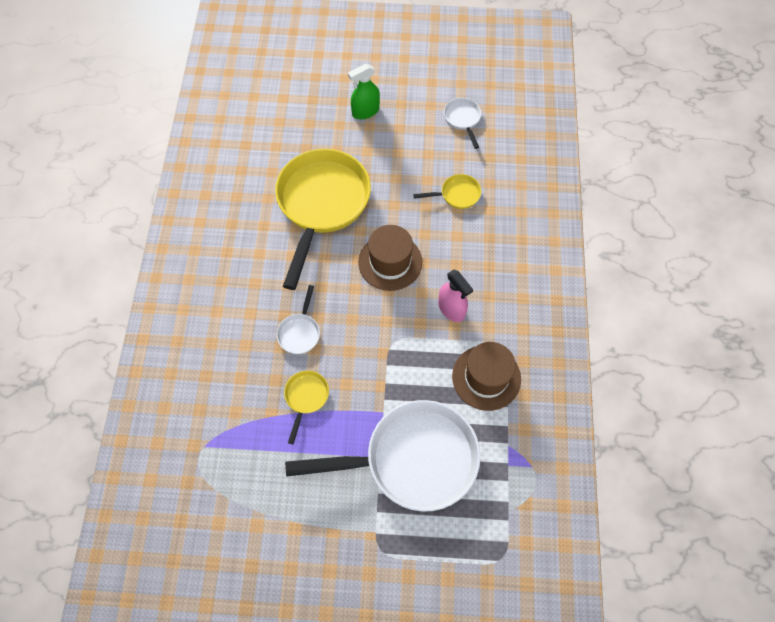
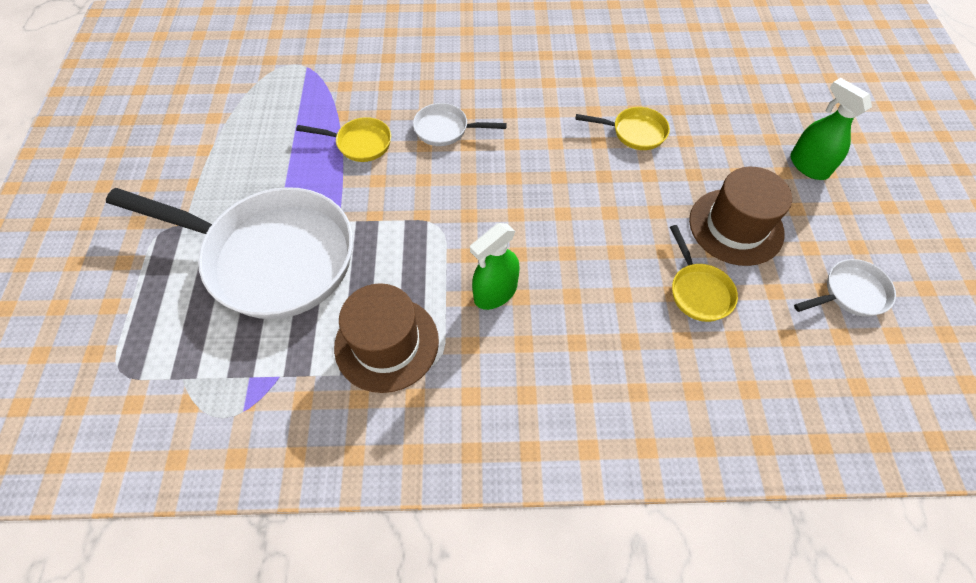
camera: 85 degrees right, 5 degrees down
(321, 204) = (634, 132): yellow pan -> yellow pan, size x0.42
(390, 262) = (560, 213): brown hat -> brown hat (736, 226)
(412, 459) = (271, 257): white pan -> white pan turned 60 degrees counterclockwise
(451, 309) = (495, 292): pink spray bottle -> green spray bottle

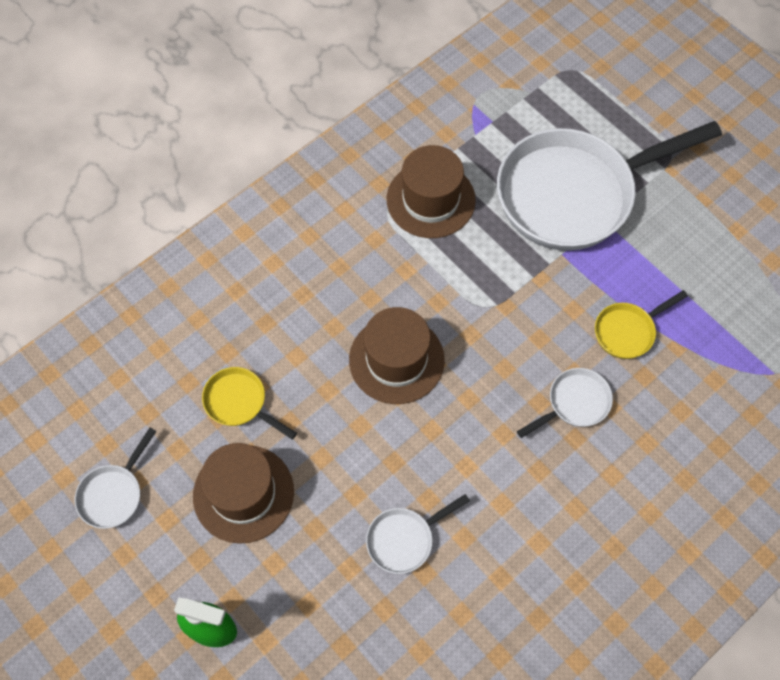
camera: 140 degrees right, 5 degrees up
(495, 292) = (391, 287): green spray bottle -> none
(542, 236) = (396, 360): none -> brown hat
(634, 132) = (404, 539): yellow pan -> white pan

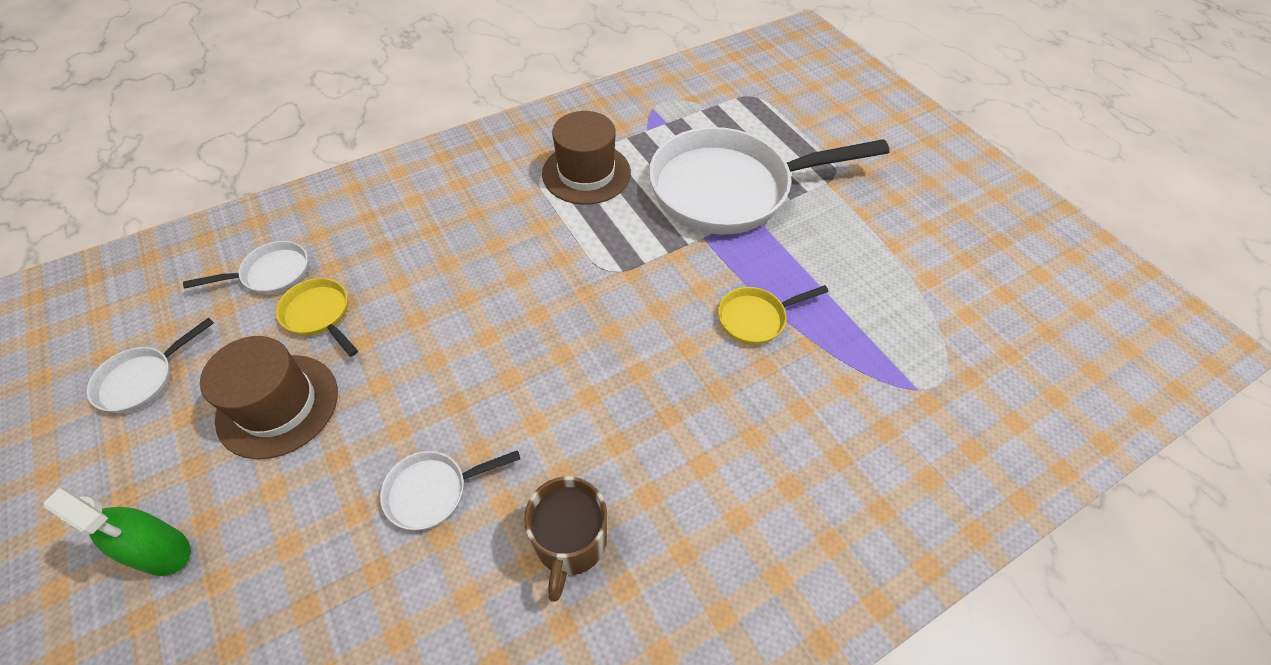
camera: 10 degrees right, 10 degrees down
(396, 360) = (499, 303): brown hat -> none
(525, 557) = (570, 542): none -> brown mug
(574, 403) = (678, 379): white pan -> white pan (271, 274)

